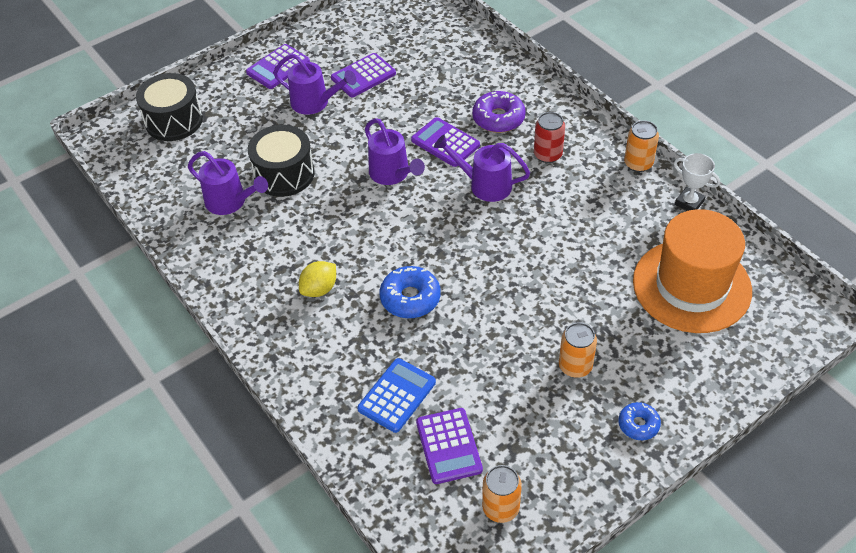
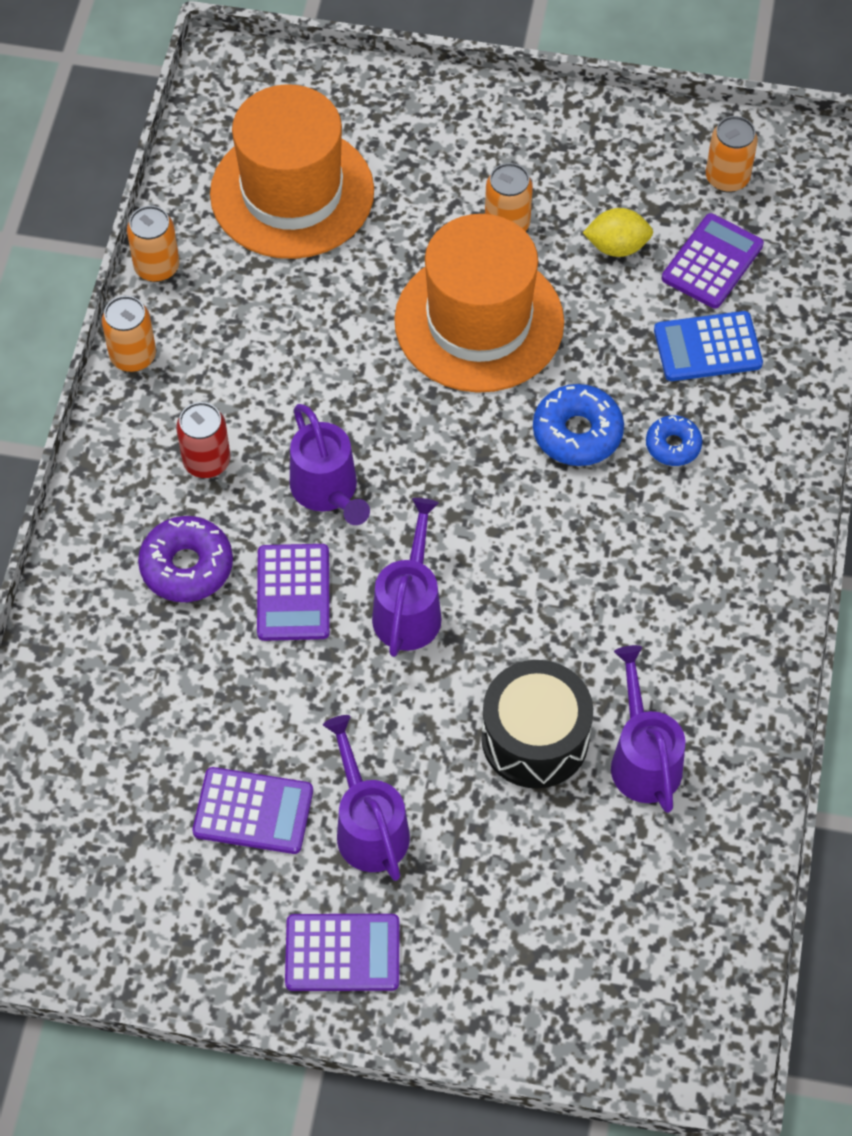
camera: 135 degrees left, 10 degrees up
(174, 120) = (585, 990): black drum -> none
(319, 289) = (661, 533): yellow lemon -> yellow lemon (617, 247)
(521, 307) = (479, 322): none -> orange hat
(638, 424) = (522, 134): blue donut -> blue donut (673, 445)
(689, 202) = (157, 267): white trophy -> orange can

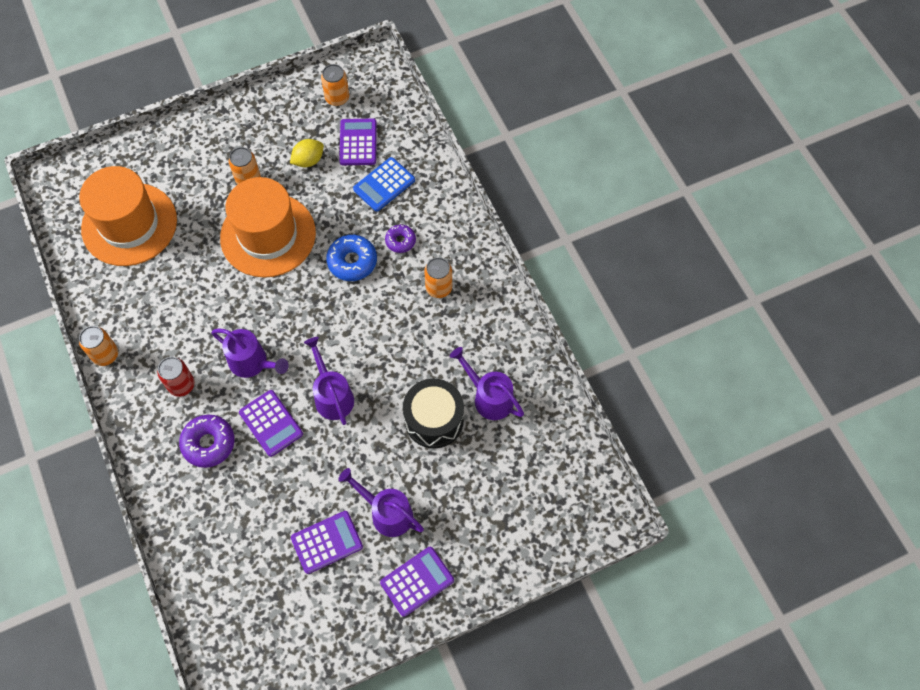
camera: 35 degrees left, 5 degrees up
(157, 267) = (85, 302): orange can -> orange can (438, 288)
(673, 445) = (400, 241): blue donut -> purple donut

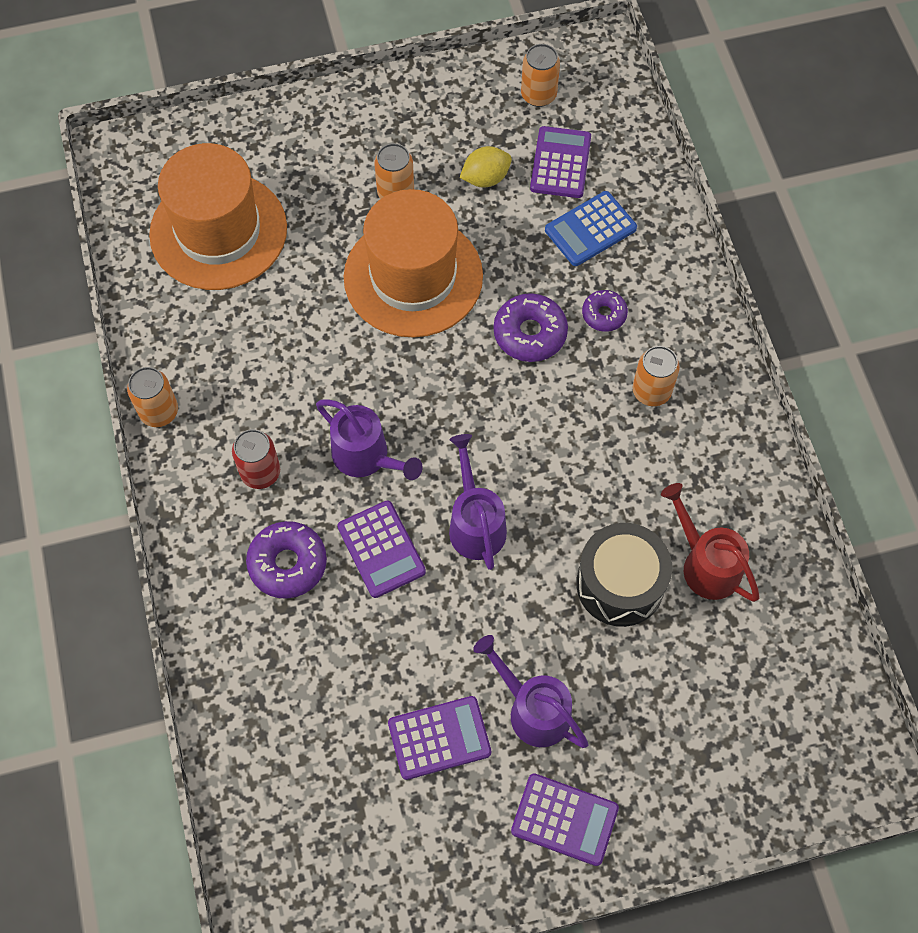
camera: 10 degrees right, 0 degrees up
(352, 261) = (530, 333): blue donut -> purple donut
(417, 581) = (564, 819): purple calculator -> purple calculator turned 45 degrees clockwise
(488, 397) = (705, 563): purple watering can -> red watering can

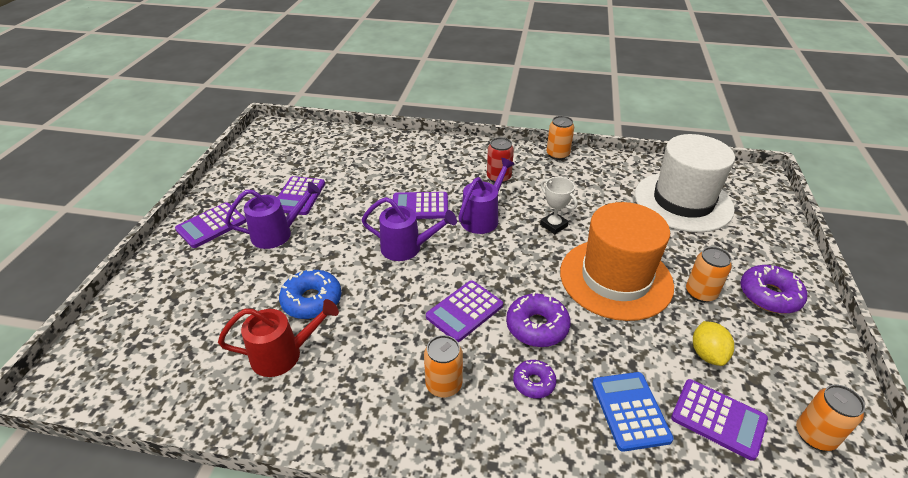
camera: 115 degrees right, 25 degrees down
(218, 231) = (683, 201): orange hat -> white hat
(288, 563) = (437, 173): purple donut -> purple donut (769, 295)
(343, 367) = (553, 225): none -> white trophy
(367, 457) = (483, 217): purple watering can -> purple watering can turned 150 degrees clockwise
(546, 411) = (464, 311): none -> purple calculator
(620, 584) = (312, 301): black drum -> blue donut

